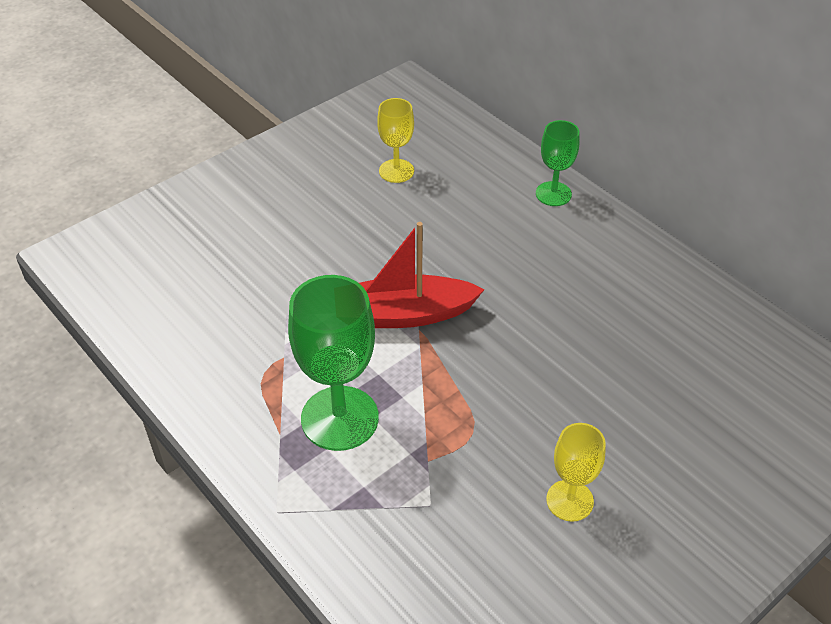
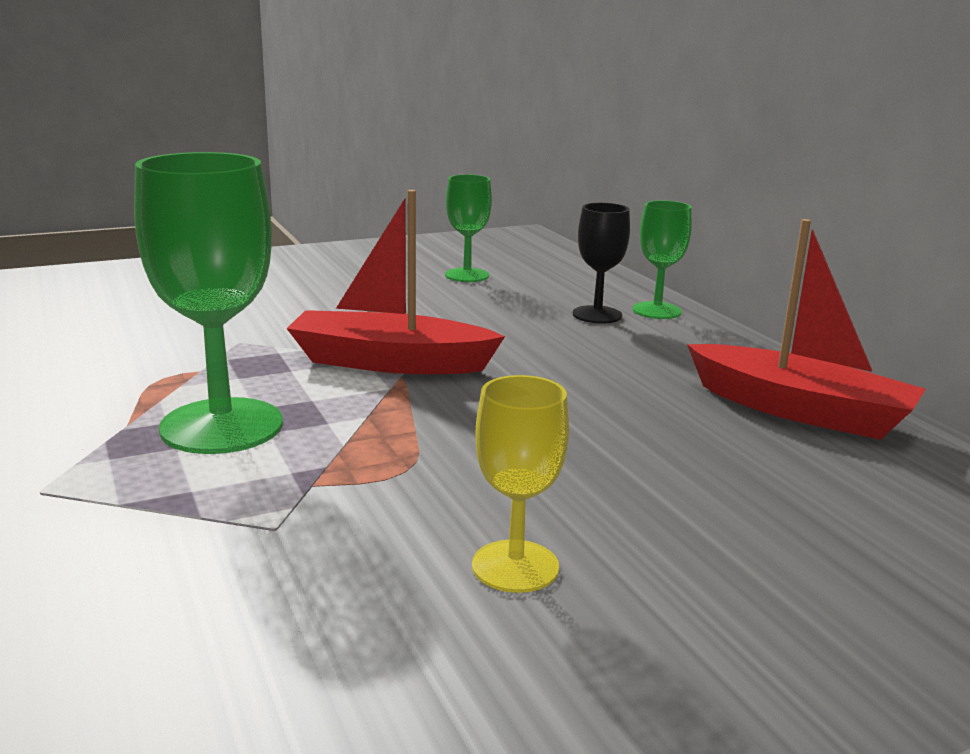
camera: 15 degrees right, 25 degrees down
(396, 171) = (467, 275): yellow goblet -> green goblet
(514, 211) = (597, 315): none -> black goblet
(677, 306) = (800, 411): none -> red boat

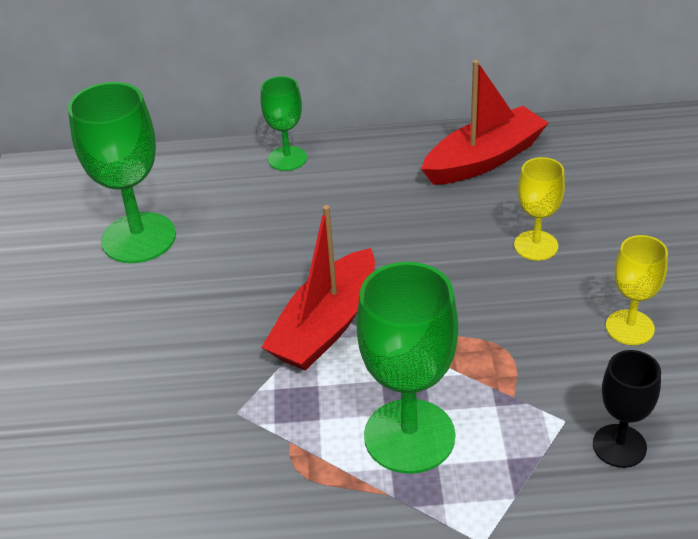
camera: 65 degrees left, 20 degrees up
(467, 275) = (138, 238): green goblet -> green goblet, size x1.76
(597, 315) = (280, 191): black goblet -> black goblet (619, 446)
(646, 467) = (536, 245): none -> yellow goblet

